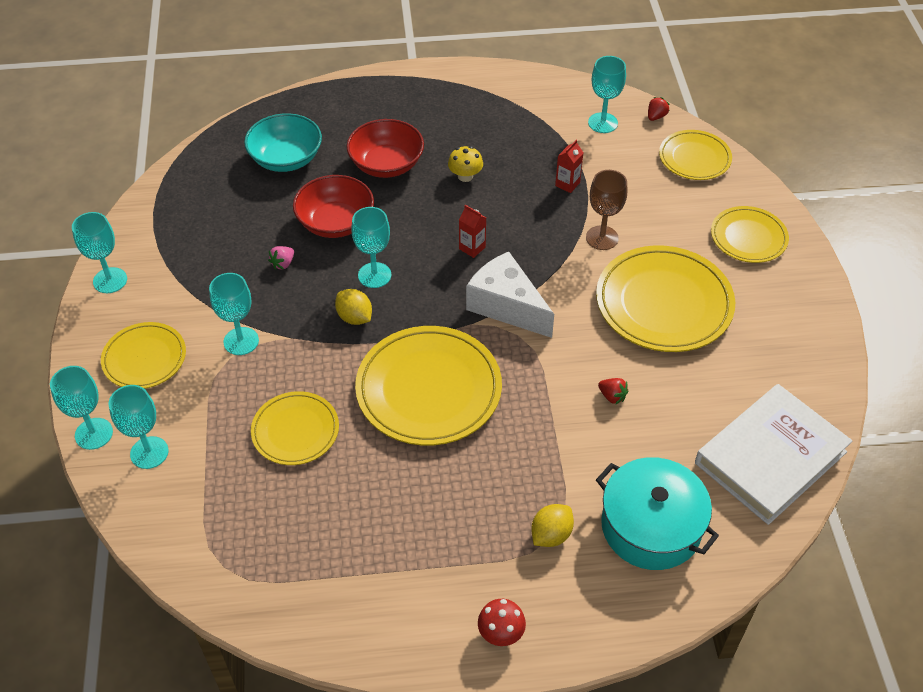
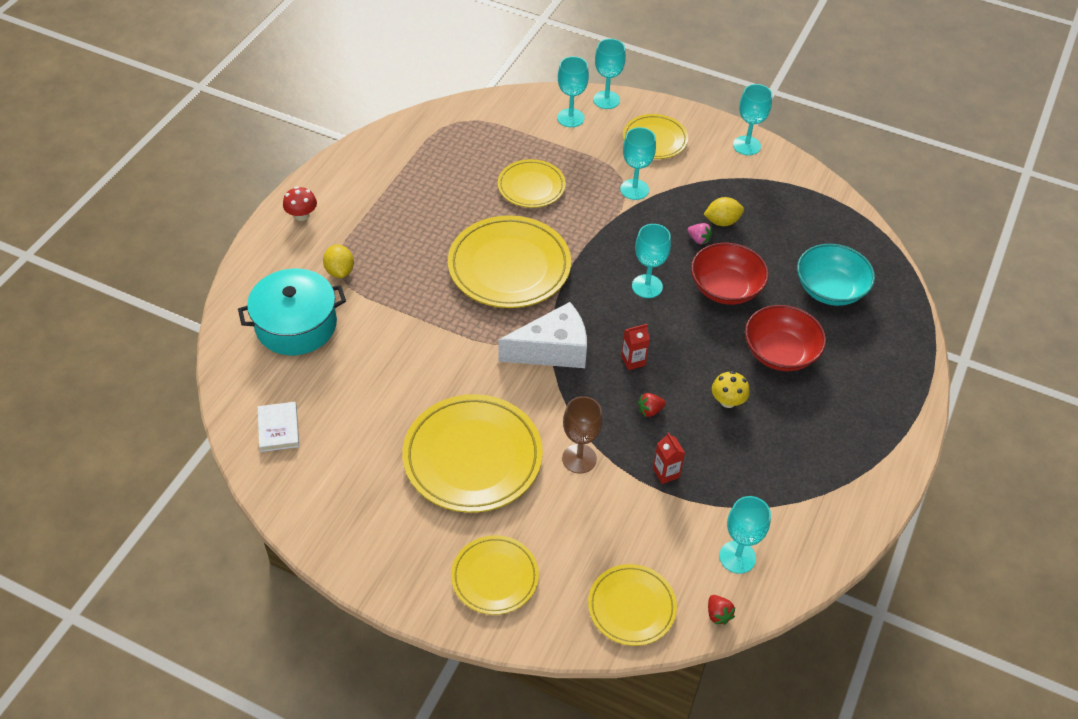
camera: 120 degrees right, 0 degrees up
(283, 264) = (698, 239): pink strawberry -> pink strawberry turned 150 degrees clockwise
(354, 317) = (610, 256): yellow lemon -> yellow lemon (722, 222)
(612, 396) = (414, 366): red strawberry -> red strawberry (650, 411)
(770, 457) = (279, 429): white book -> white book, size x0.45

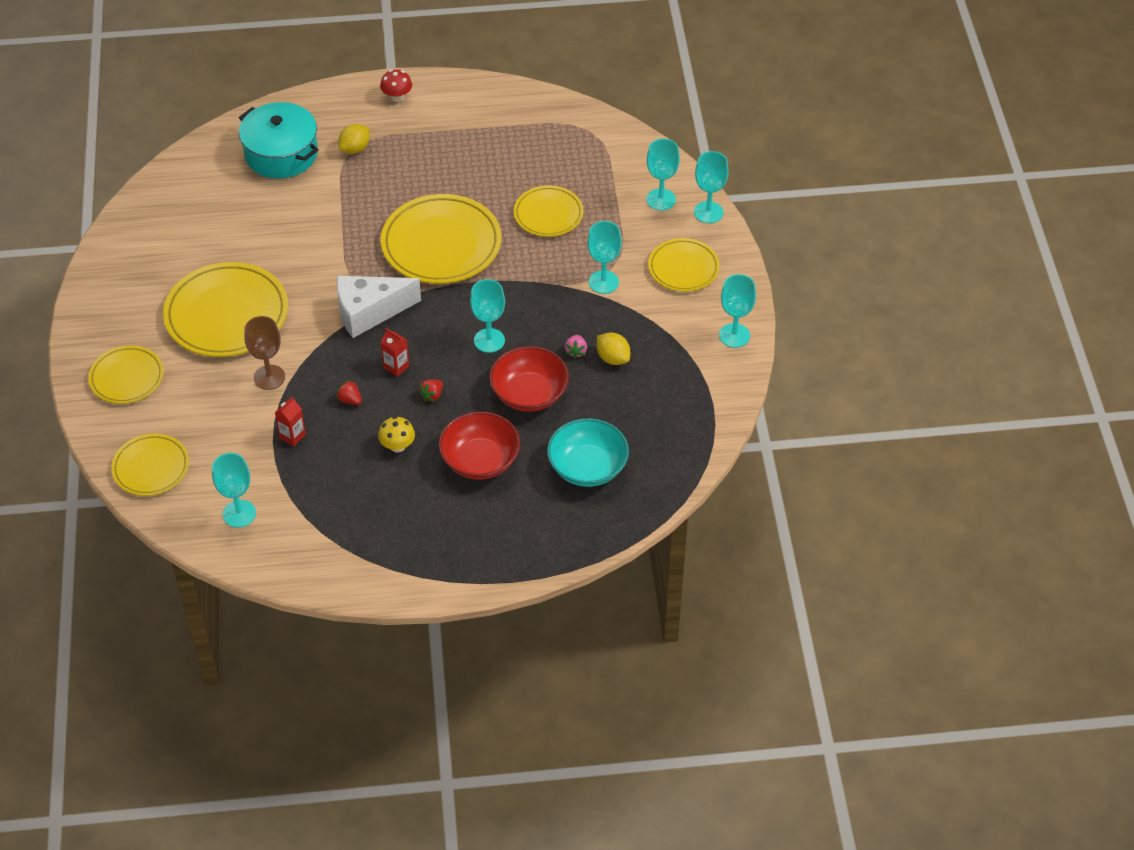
camera: 60 degrees right, 0 degrees up
(279, 429) = (177, 196): white book -> none
(552, 350) = (369, 312): white cheese -> white cheese turned 120 degrees clockwise
(718, 614) = (177, 522): red strawberry -> red strawberry (432, 395)

